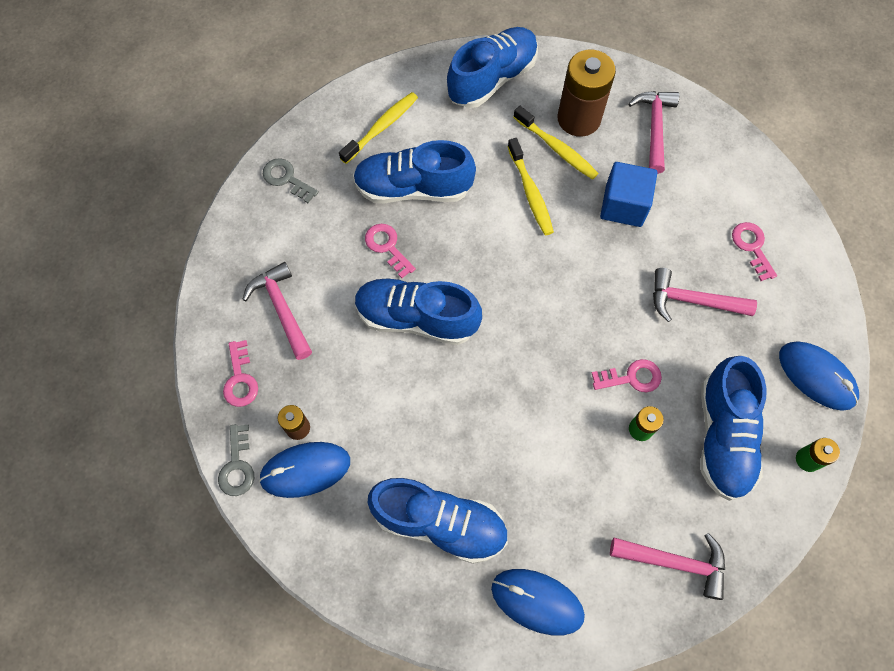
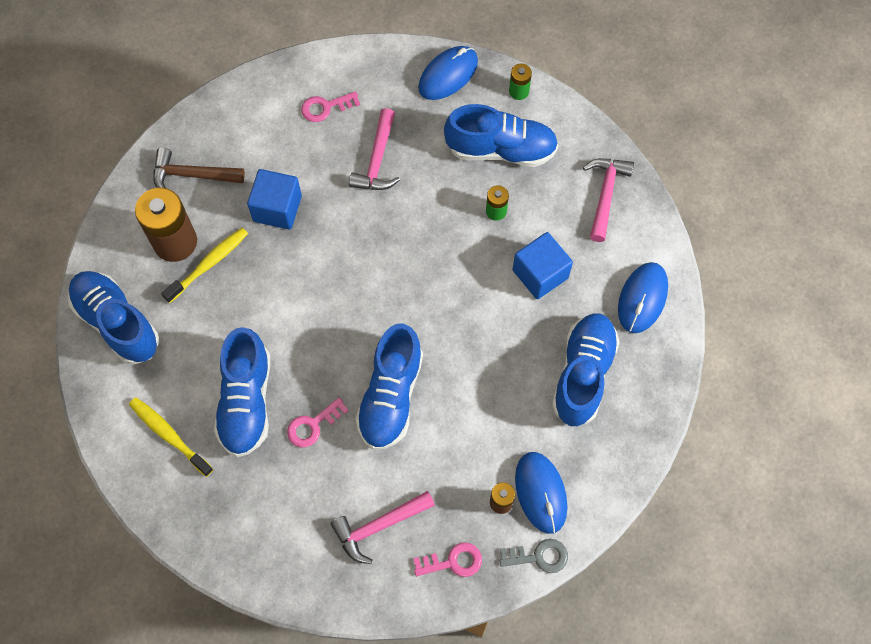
camera: 90 degrees left, 0 degrees up
(286, 179) = (226, 532): grey key -> none
(530, 192) = (258, 290): yellow toothbrush -> none
(563, 478) = (540, 274): none -> blue cube
(631, 377) = (449, 214): pink key -> none
(654, 128) = (192, 175): pink hammer -> brown hammer

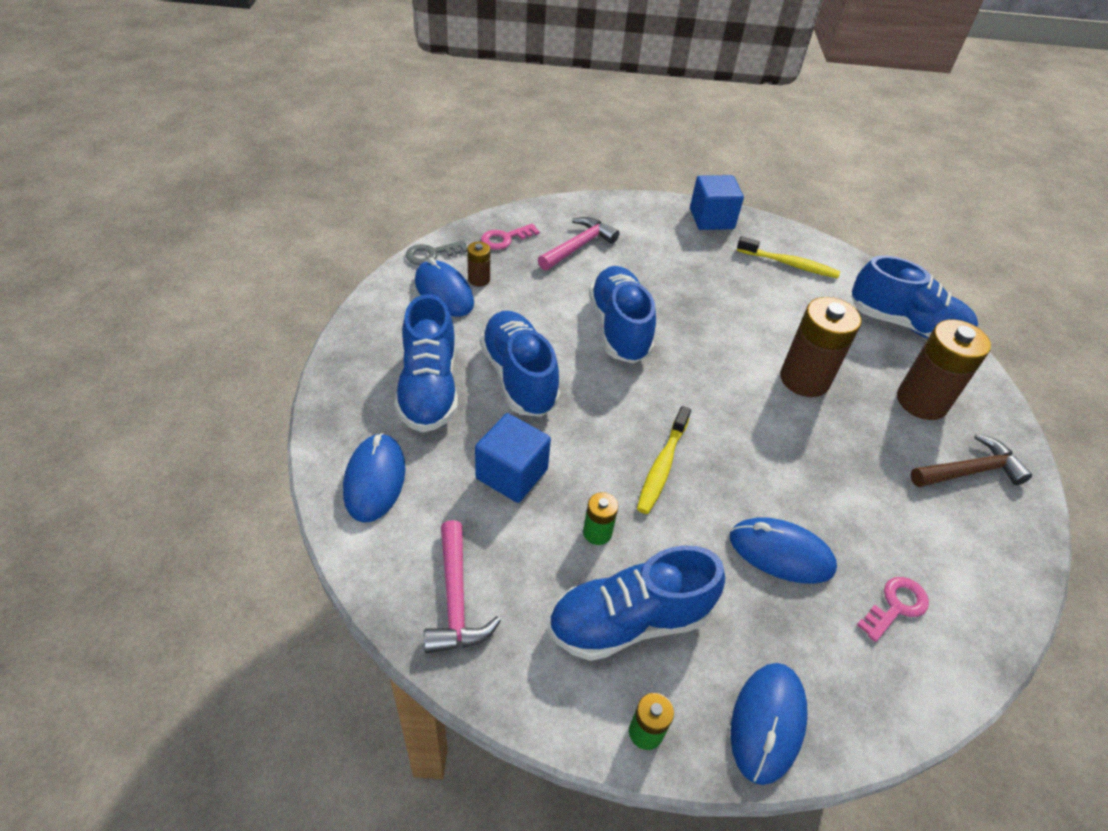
camera: 155 degrees right, 20 degrees down
(209, 264) = (871, 391): yellow toothbrush -> yellow toothbrush (662, 466)
(246, 401) = (746, 297): blue shoe -> blue shoe (519, 377)
(258, 292) = (804, 379): none -> brown battery
(277, 208) = (851, 462): blue cube -> blue cube (711, 219)
(313, 425) = (676, 294): pink key -> none
(377, 160) = (781, 553): pink hammer -> blue mouse

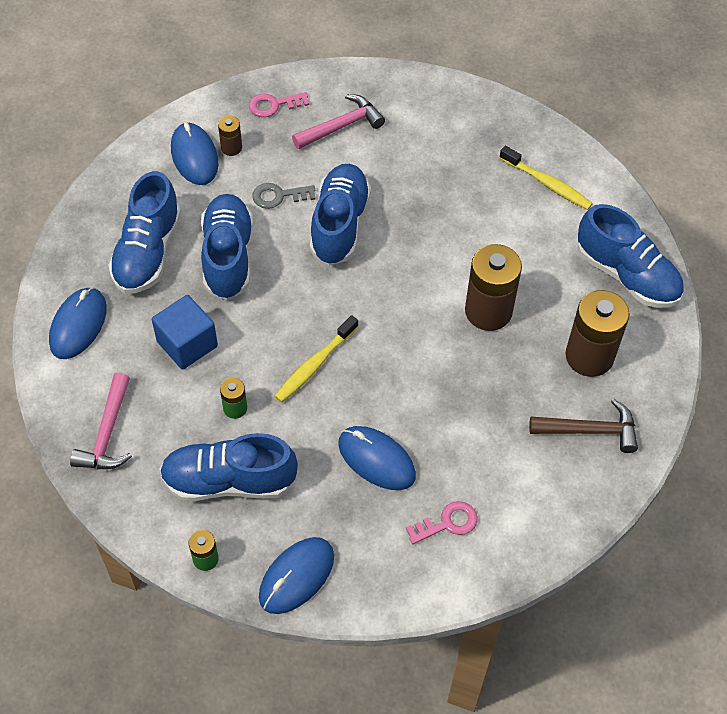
camera: 20 degrees right, 10 degrees up
(431, 254) = (198, 112): grey key -> grey key (279, 196)
(711, 219) = (495, 115): blue cube -> none

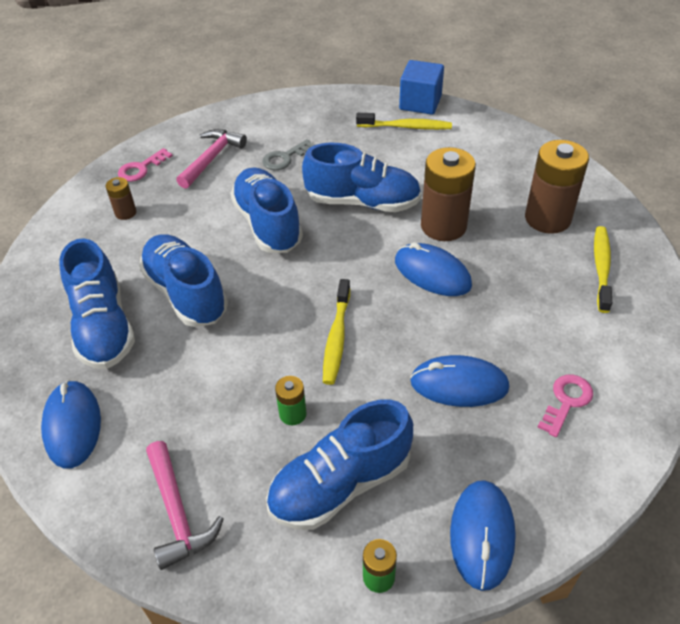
camera: 30 degrees left, 10 degrees down
(187, 344) = (201, 383): blue cube -> blue cube (420, 103)
(194, 156) = (95, 233): blue mouse -> blue mouse (432, 273)
(279, 196) = (197, 228): grey key -> grey key (285, 158)
(590, 430) = (601, 267): brown hammer -> yellow toothbrush
(626, 275) = (519, 155): blue shoe -> blue shoe (362, 202)

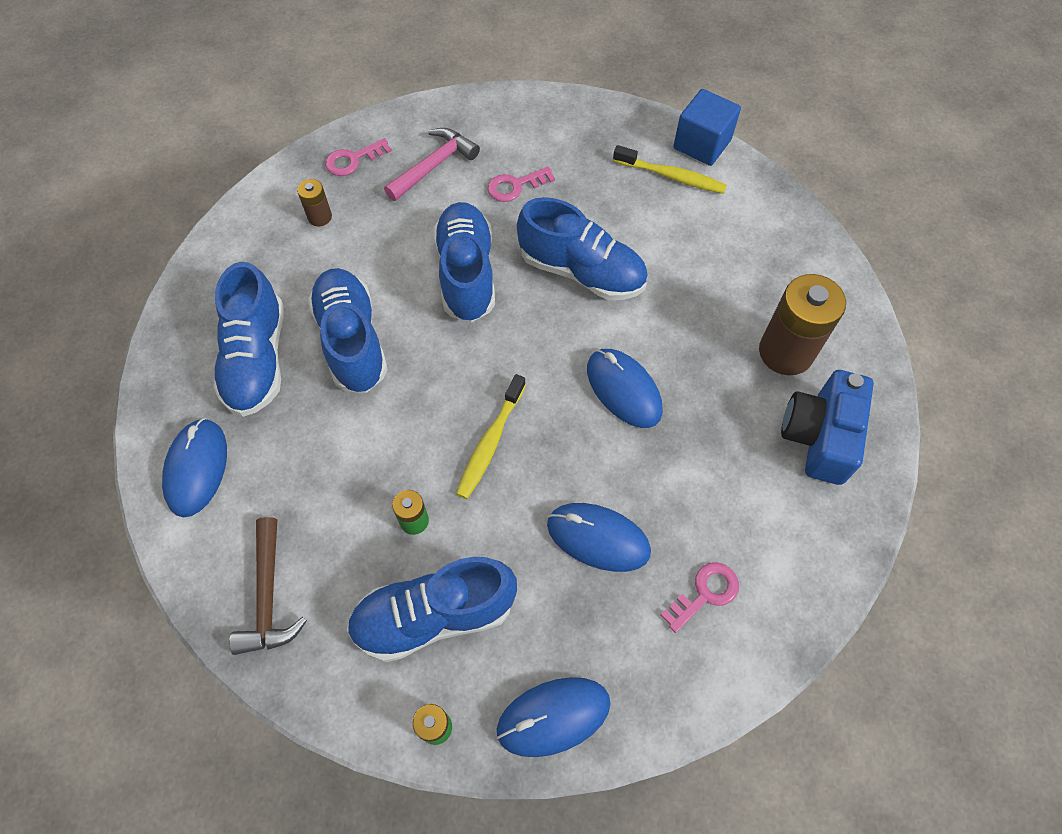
camera: 15 degrees right, 15 degrees up
(177, 513) = (268, 597): pink hammer -> brown hammer
(285, 158) = (515, 186): grey key -> pink key
(443, 226) = (660, 329): brown battery -> none
(482, 535) = (553, 716): blue mouse -> blue mouse turned 45 degrees clockwise
(601, 267) = (819, 436): yellow toothbrush -> blue camera

